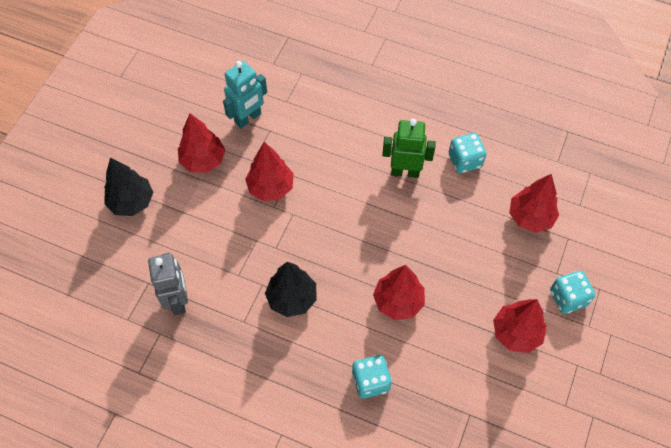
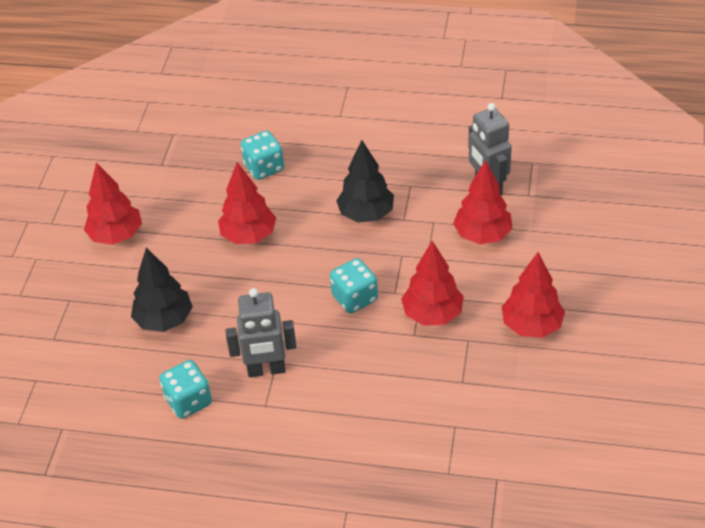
camera: 170 degrees right, 15 degrees down
(131, 202) = (593, 263): black tree -> black tree (164, 320)
(248, 118) = (498, 391): turquoise robot -> none
(405, 171) = (266, 370): green robot -> grey robot
(530, 217) = (100, 352): red tree -> red tree (482, 235)
(568, 298) = (57, 278): turquoise dice -> turquoise dice (354, 298)

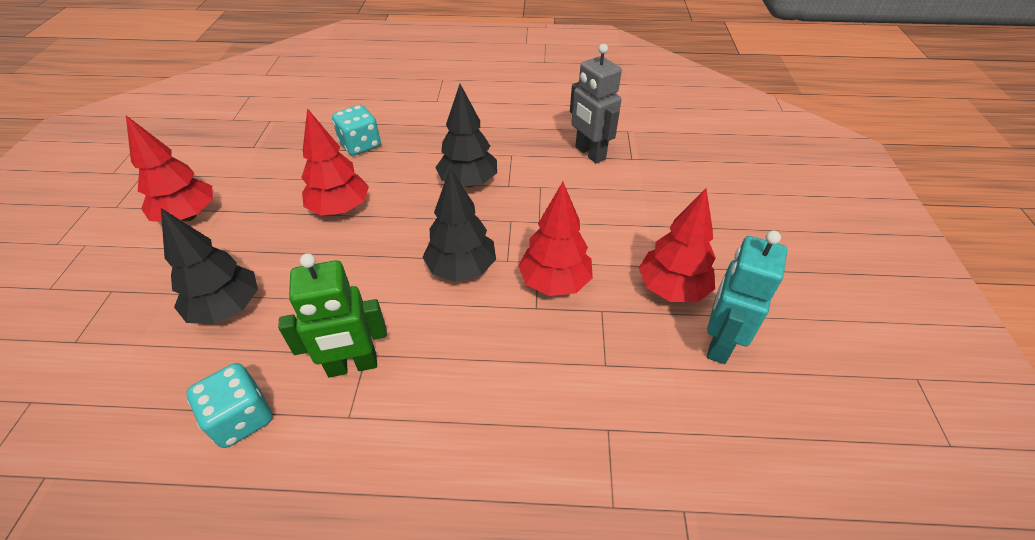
camera: 10 degrees left, 0 degrees up
(266, 370) = (352, 366): grey robot -> green robot
(354, 298) = (461, 269): turquoise dice -> black tree
(482, 235) = (594, 197): red tree -> none
(557, 371) = (719, 343): none -> turquoise robot

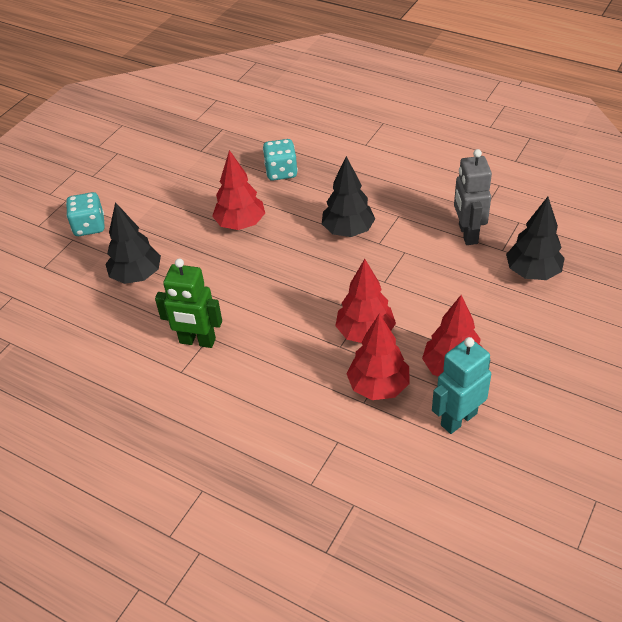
camera: 30 degrees right, 0 degrees up
(188, 216) = (136, 198): red tree -> red tree (378, 386)
(241, 418) = (120, 349): turquoise dice -> turquoise dice (89, 226)
(461, 269) = (303, 300): black tree -> black tree (532, 272)

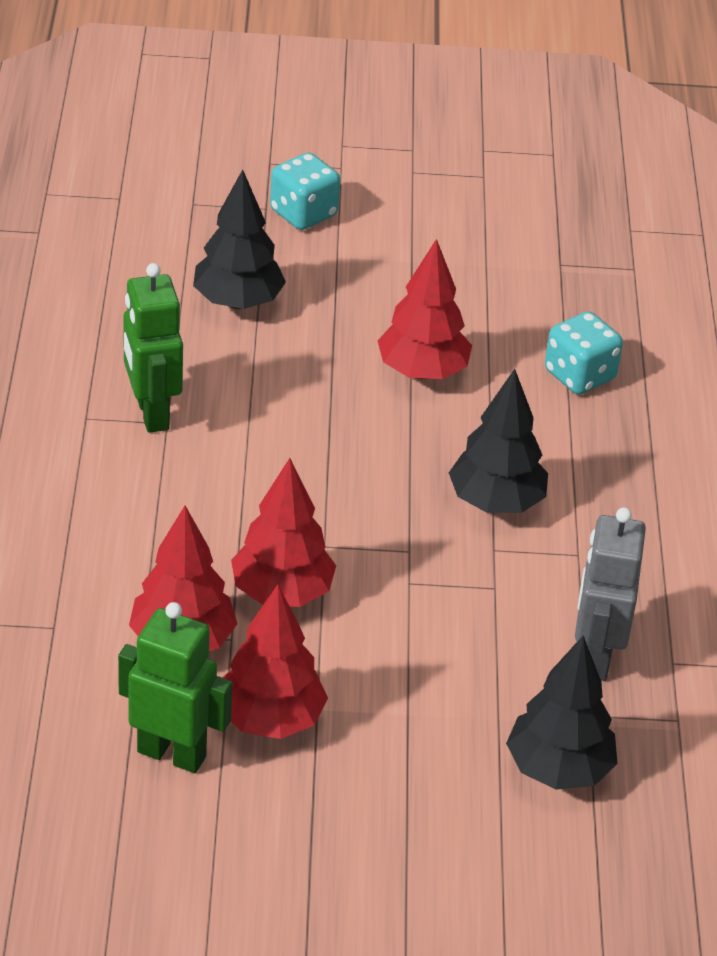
camera: 55 degrees right, 5 degrees down
(458, 419) = (172, 754): turquoise robot -> green robot
(467, 234) = (595, 657): grey robot -> grey robot turned 45 degrees counterclockwise

